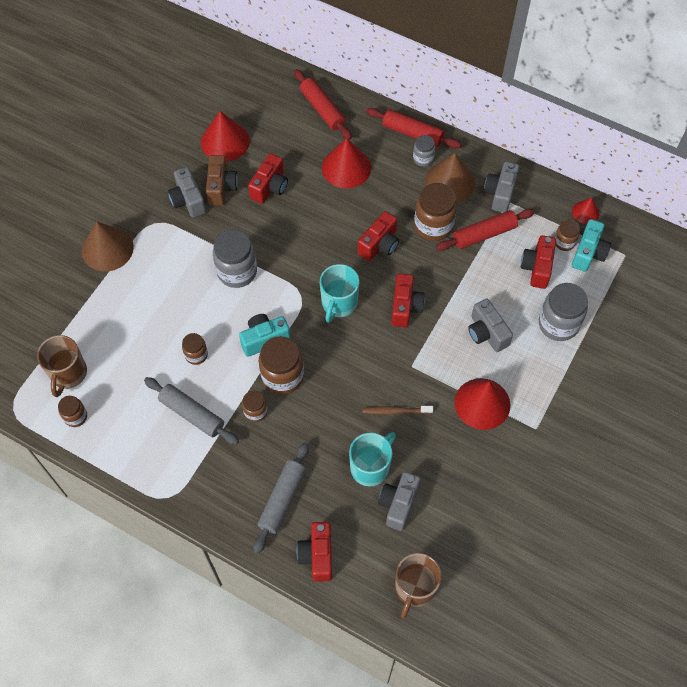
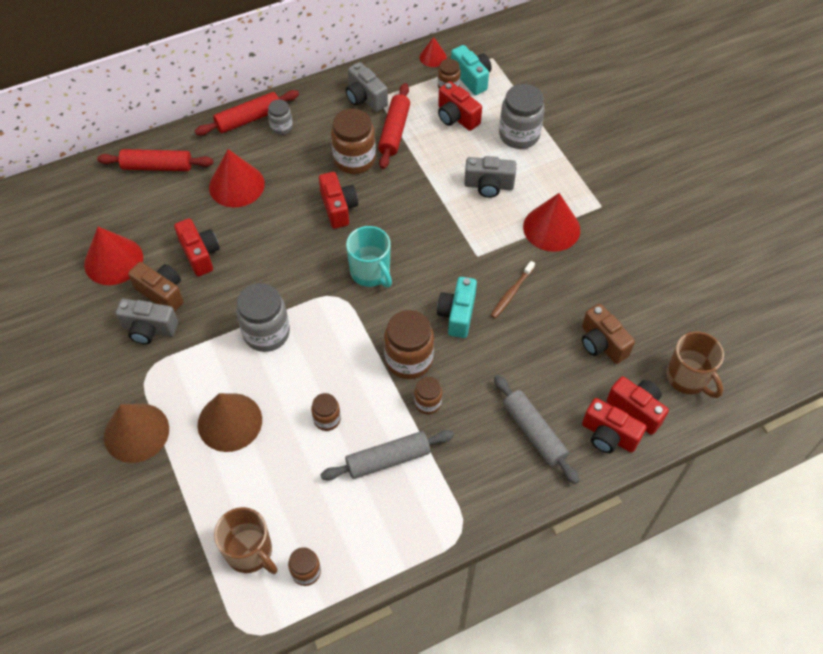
camera: 55 degrees left, 5 degrees down
(264, 339) = (358, 352): turquoise camera -> turquoise camera (457, 314)
(370, 467) = (551, 343): turquoise mug -> none
(398, 504) = (602, 343): grey camera -> brown camera
(405, 307) = (416, 226): red camera -> red camera (636, 409)
(450, 182) = (322, 123): brown cone -> brown cone (229, 422)

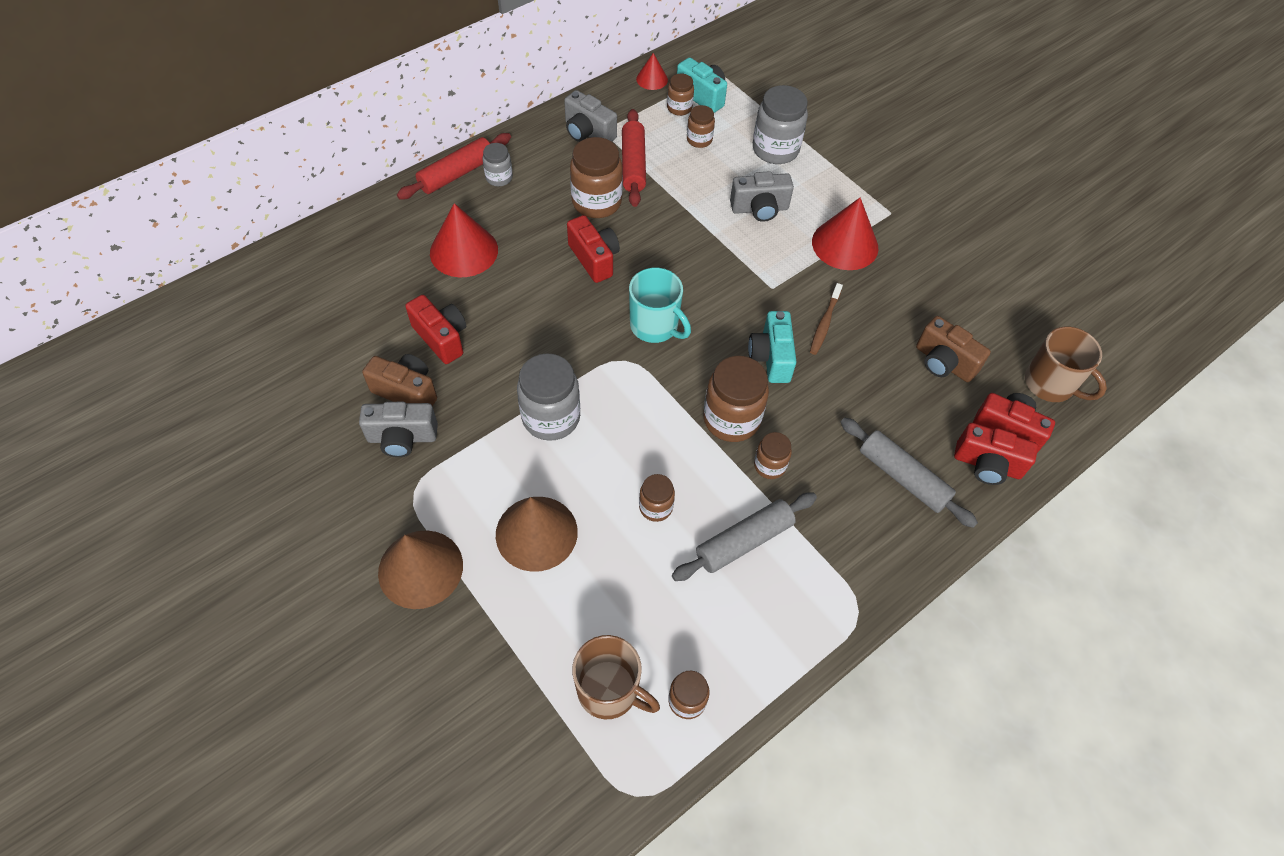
camera: 15 degrees left, 0 degrees up
(113, 260) = (333, 362): red cone -> none
(157, 166) = (359, 243): red rolling pin -> none
(456, 117) = (699, 140): red camera -> brown jar

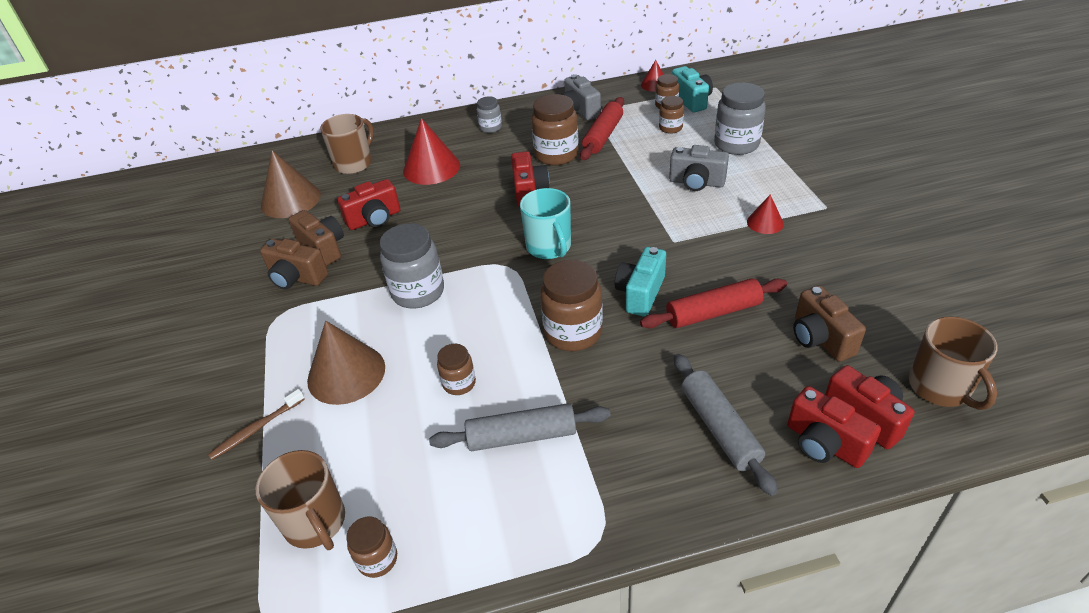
camera: 30 degrees right, 15 degrees down
(364, 265) = (354, 163): none -> brown mug
(402, 438) = (297, 278): grey camera -> brown camera
(420, 568) = (240, 372): brown cone -> brown cone (290, 200)
(441, 338) = (374, 219): red camera -> red camera turned 75 degrees clockwise
(457, 174) = (461, 120): red rolling pin -> red rolling pin (713, 312)
(769, 465) = (586, 379): brown jar -> none
(824, 323) = (709, 278): brown toothbrush -> brown toothbrush (256, 429)
(845, 244) = (765, 222): red cone -> red cone, size x0.54

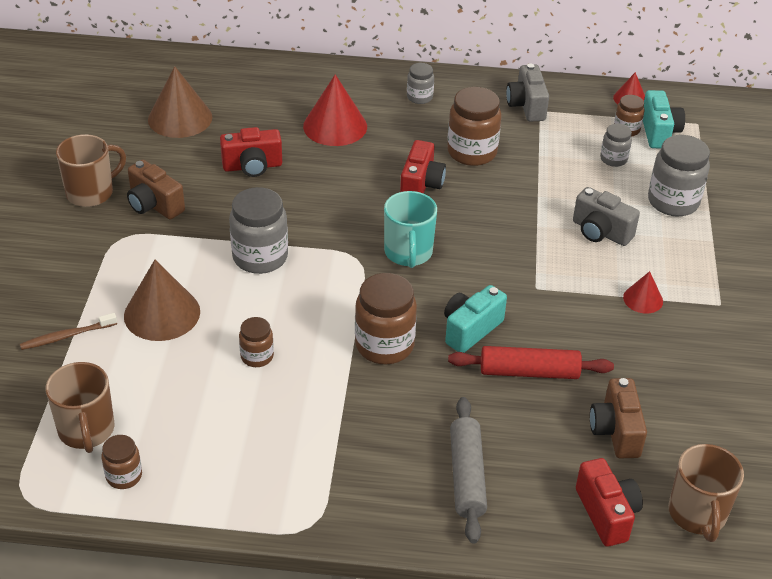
camera: 15 degrees right, 0 degrees up
(323, 248) = (190, 182): brown camera -> none
(354, 163) = (259, 96): brown mug -> brown mug (91, 193)
(521, 436) = (288, 421): grey rolling pin -> none
(603, 136) = (534, 145): red rolling pin -> none
(670, 128) = (613, 159): brown jar -> grey jar
(824, 444) = (552, 522): red camera -> none

